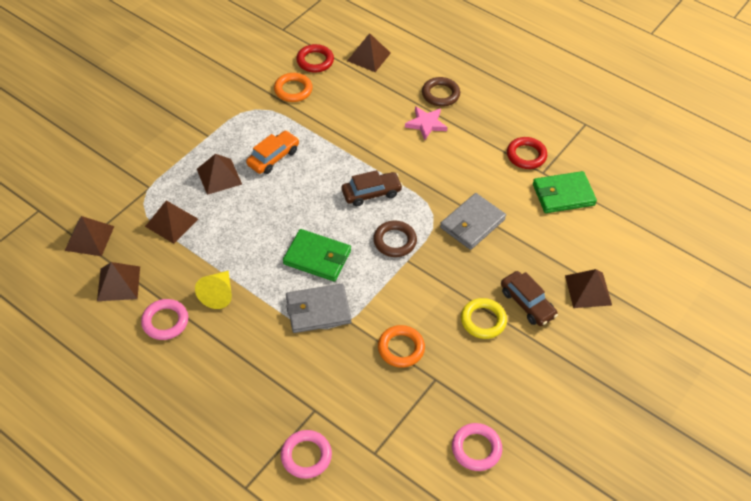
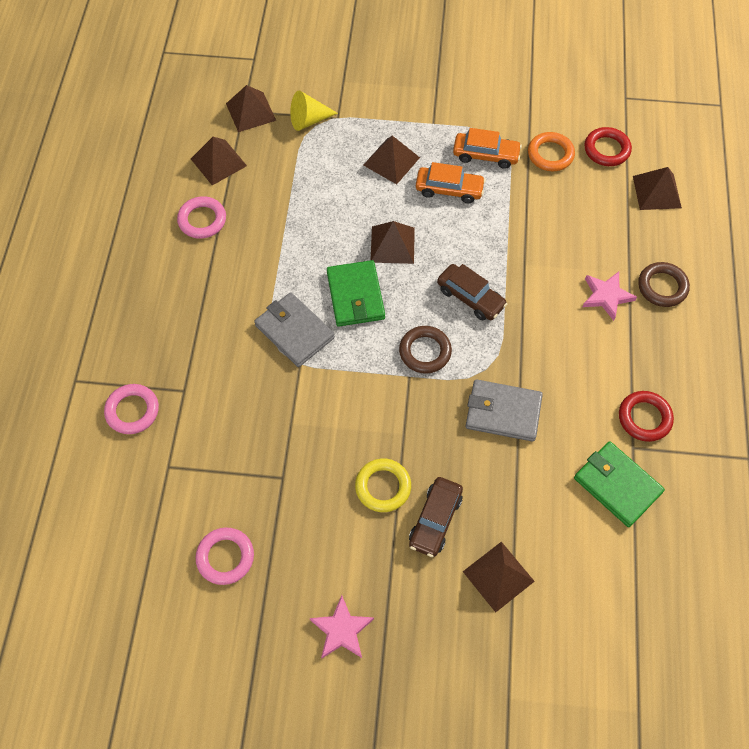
camera: 60 degrees right, 10 degrees up
(171, 222) = (311, 158): brown pyramid -> brown pyramid (392, 244)
(218, 294) = (258, 241): yellow cone -> yellow cone (309, 120)
(262, 123) = (485, 155): none -> orange car
(401, 348) = (298, 427): orange ring -> none
(575, 401) = (341, 630): none -> pink star

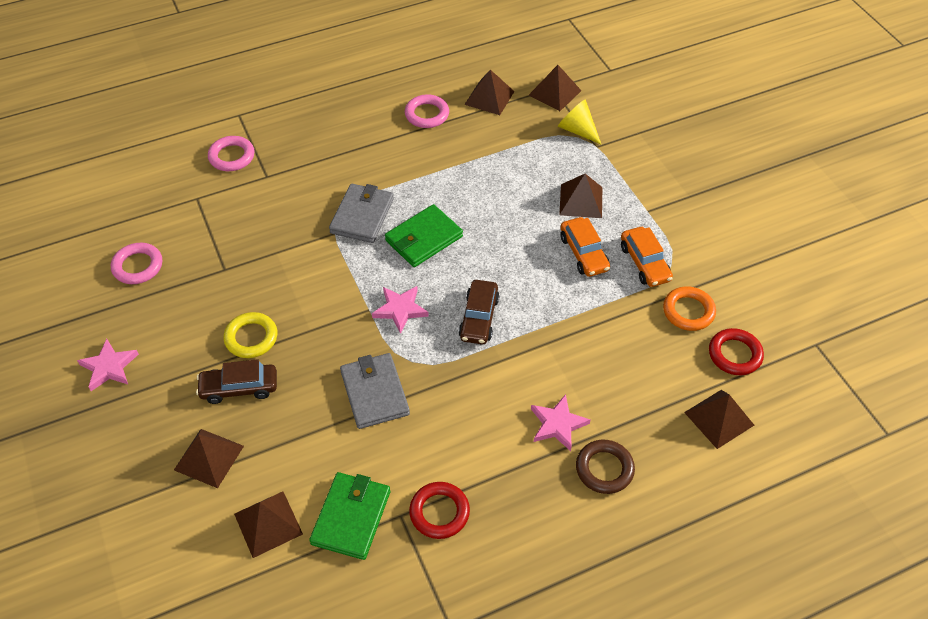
camera: 60 degrees right, 10 degrees down
(392, 244) = (493, 240): brown pyramid -> brown pyramid (268, 523)
(425, 352) = (400, 309): brown ring -> pink star

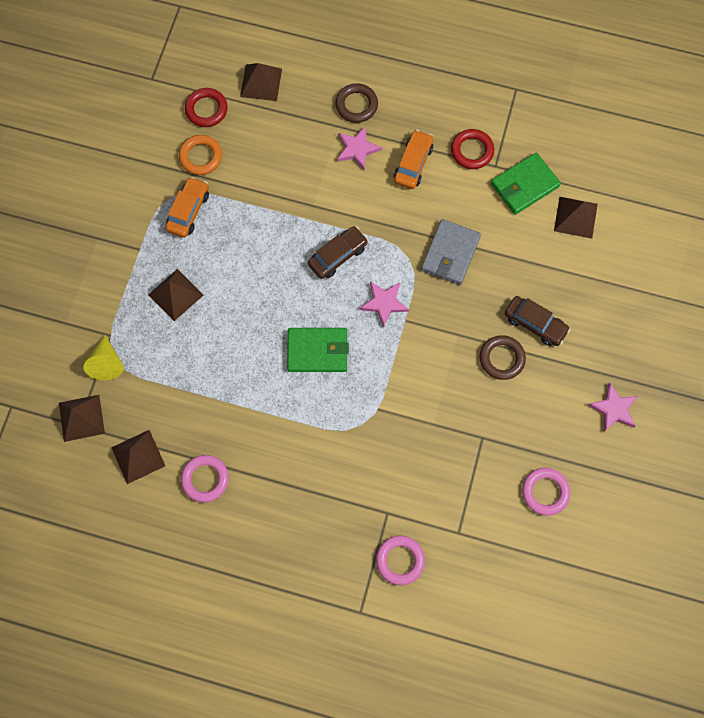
camera: 140 degrees left, 20 degrees up
(209, 458) = (585, 287): brown pyramid -> none
(251, 338) = (501, 358): yellow ring -> brown ring
(362, 216) = (344, 409): grey wallet -> none
(583, 253) = (220, 250): orange car -> orange car (413, 164)

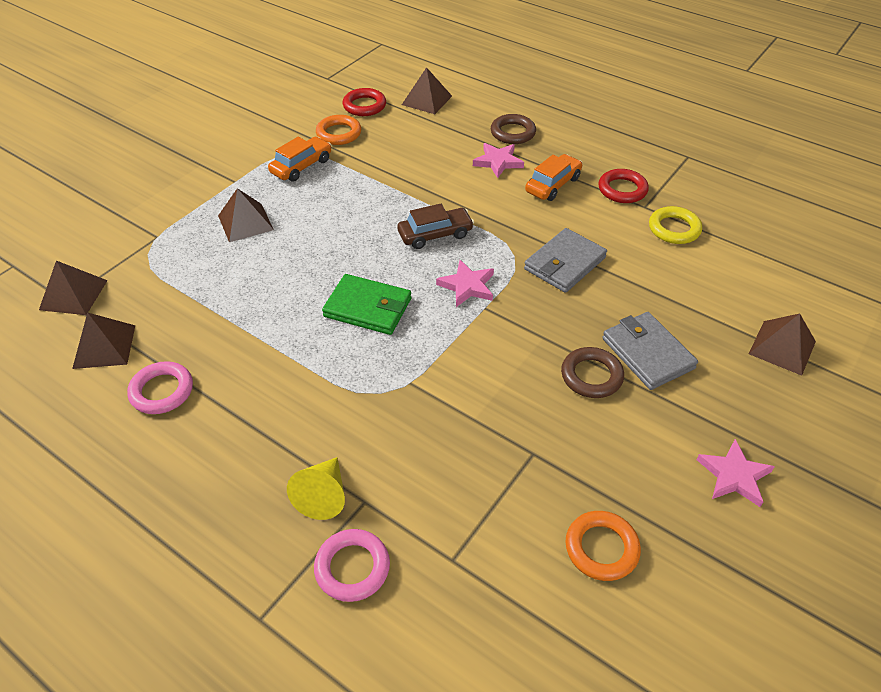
camera: 20 degrees right, 25 degrees down
(107, 363) = (136, 257): yellow cone -> yellow cone (323, 495)
(524, 185) = (674, 229): green wallet -> yellow ring
(535, 324) = (647, 353): brown car -> grey wallet
(545, 492) = (601, 548): pink ring -> orange ring
(575, 217) = (729, 269): brown pyramid -> brown pyramid (782, 347)

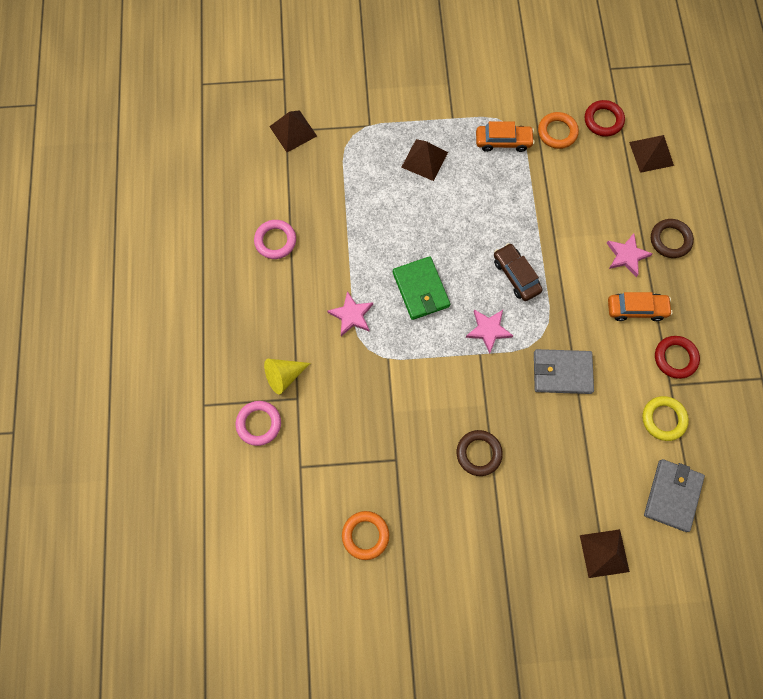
camera: 50 degrees right, 25 degrees up
(104, 346) = (276, 184): brown pyramid -> none
(435, 235) = (516, 275): brown car -> brown car turned 150 degrees counterclockwise
(647, 353) = (526, 474): grey wallet -> grey wallet (672, 495)
(734, 475) = (471, 578): pink star -> pink star (351, 315)

